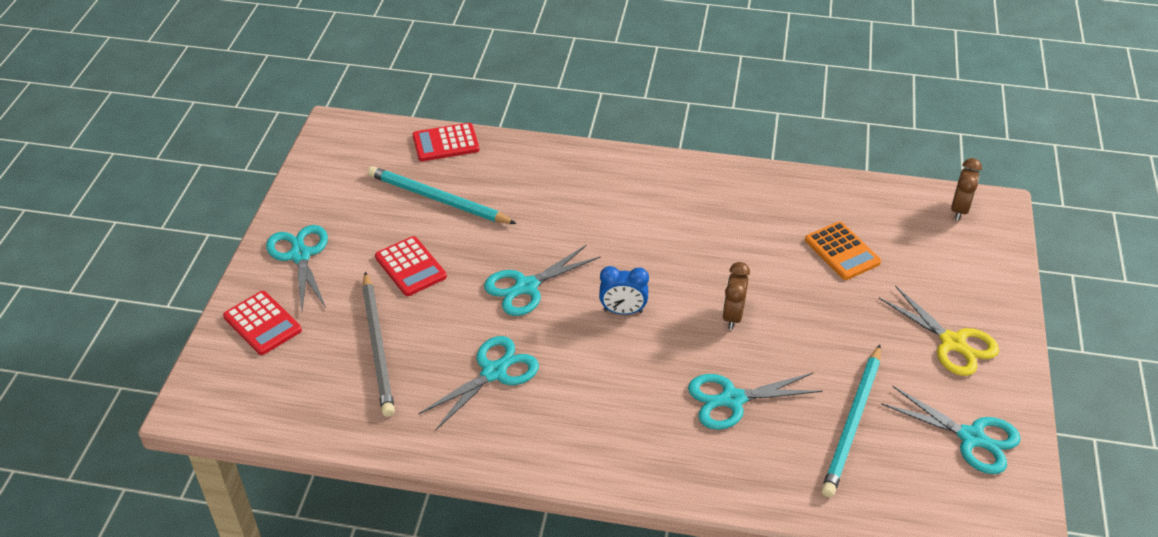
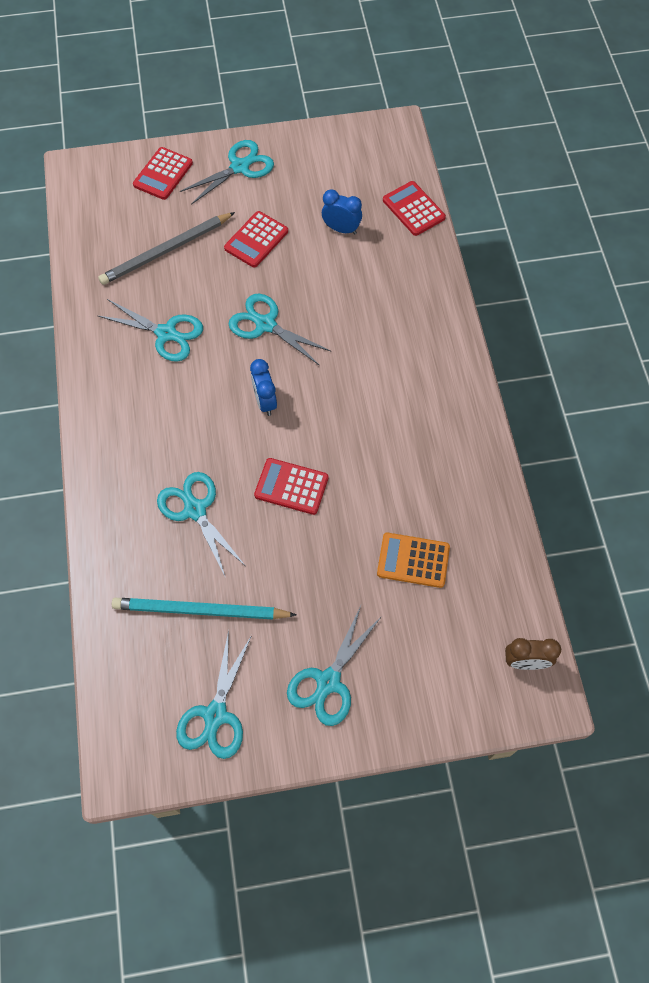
camera: 70 degrees right, 20 degrees up
(438, 199) = (341, 229): turquoise pencil -> blue clock
(732, 316) = (291, 486): brown clock -> red calculator
(842, 251) = (413, 560): orange calculator -> orange calculator turned 60 degrees clockwise
(953, 343) = (328, 682): yellow scissors -> turquoise scissors

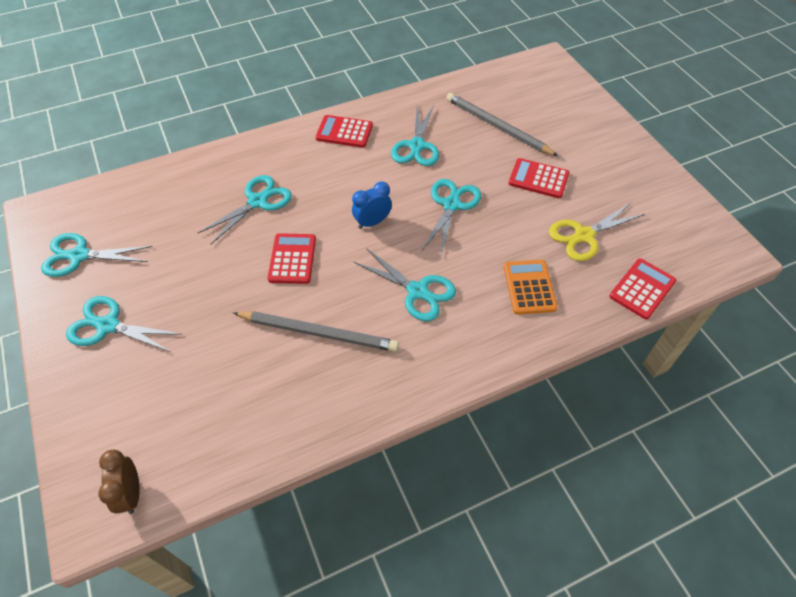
camera: 75 degrees right, 10 degrees down
(163, 174) = (574, 106): red calculator -> red calculator (344, 132)
(200, 610) = (168, 225): turquoise pencil -> none
(240, 167) = (611, 150): turquoise scissors -> turquoise scissors (418, 291)
(341, 229) = (584, 236): blue clock -> yellow scissors
(391, 478) = (318, 333): none -> grey pencil
(413, 560) = (233, 368): orange calculator -> orange calculator (529, 287)

